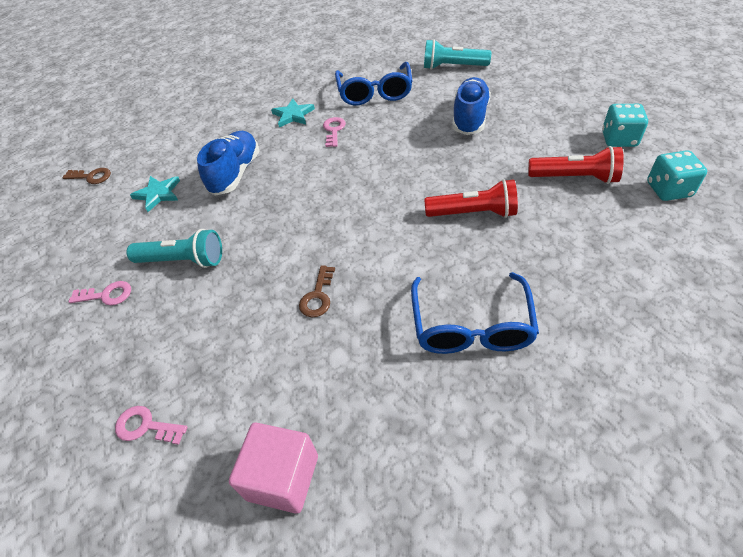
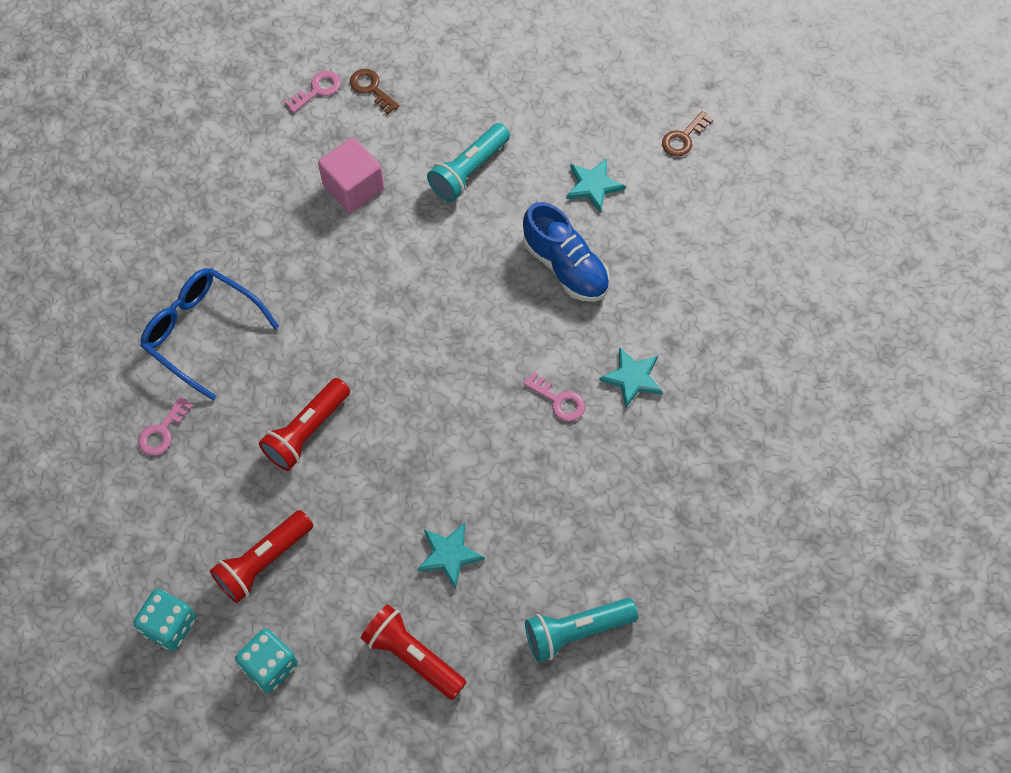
camera: 120 degrees right, 15 degrees up
(107, 295) = (477, 102): pink key -> pink key (162, 431)
(283, 477) = (207, 150): pink cube -> pink cube (353, 187)
(317, 296) = (331, 248): brown key -> brown key (371, 88)
(374, 92) = (601, 496): blue glasses -> none
(452, 67) = (576, 631): turquoise flashlight -> turquoise flashlight turned 150 degrees counterclockwise
(470, 118) = (449, 555): blue shoe -> turquoise star
(536, 100) = (412, 656): none -> red flashlight

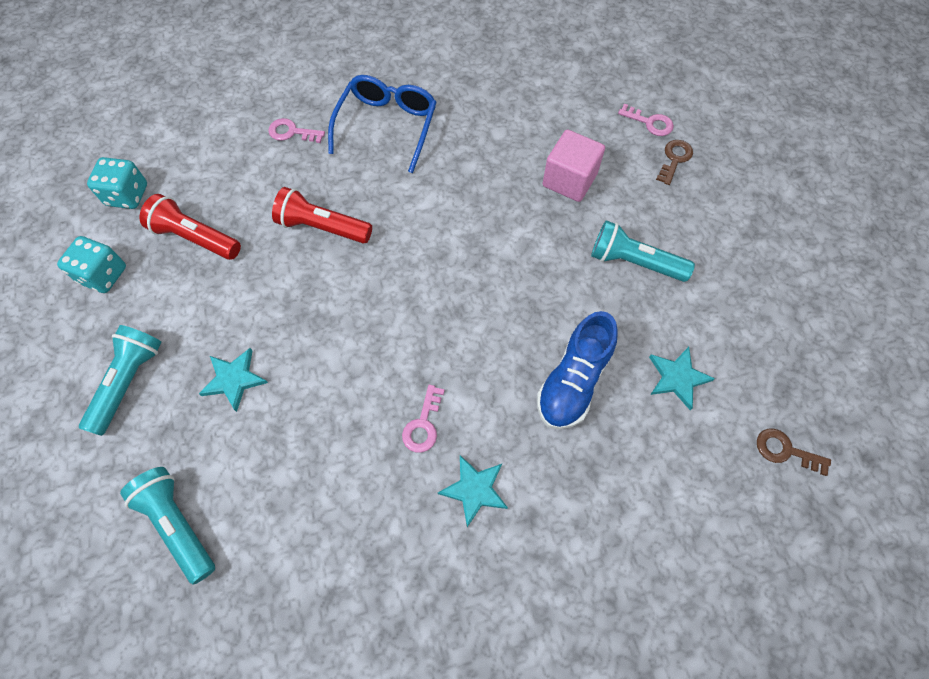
camera: 70 degrees right, 0 degrees up
(412, 656) = (128, 382): red flashlight -> turquoise flashlight

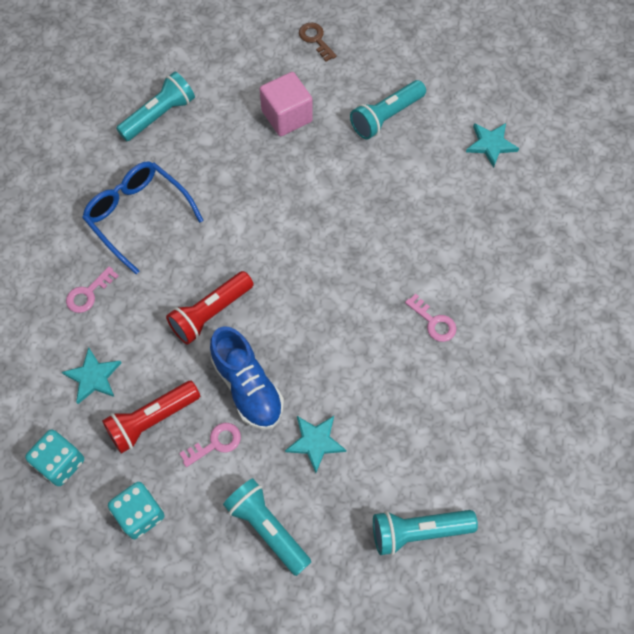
camera: 60 degrees left, 0 degrees up
(474, 490) = (501, 313): turquoise star -> turquoise star (93, 377)
(497, 88) = (159, 115): none -> turquoise flashlight
(573, 381) = (456, 208): blue shoe -> blue shoe (247, 387)
(650, 123) = (271, 34): pink key -> pink key (216, 443)
(785, 450) = (574, 116): brown key -> none

